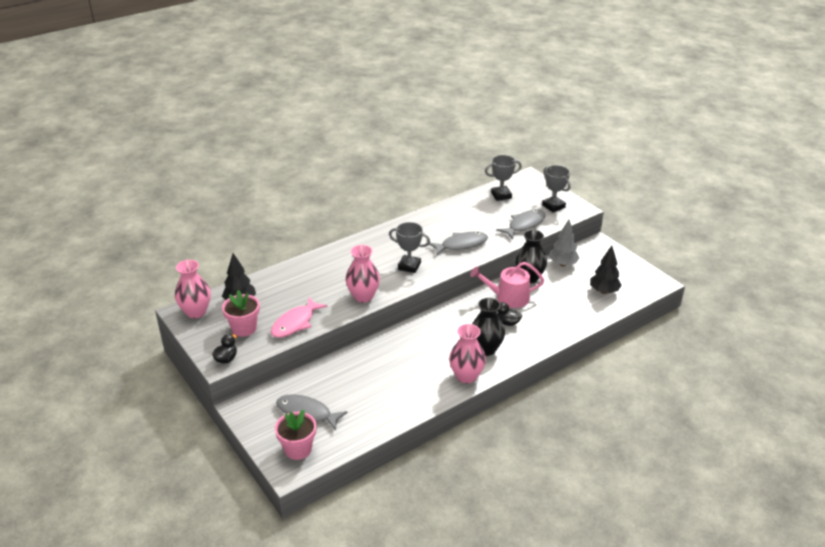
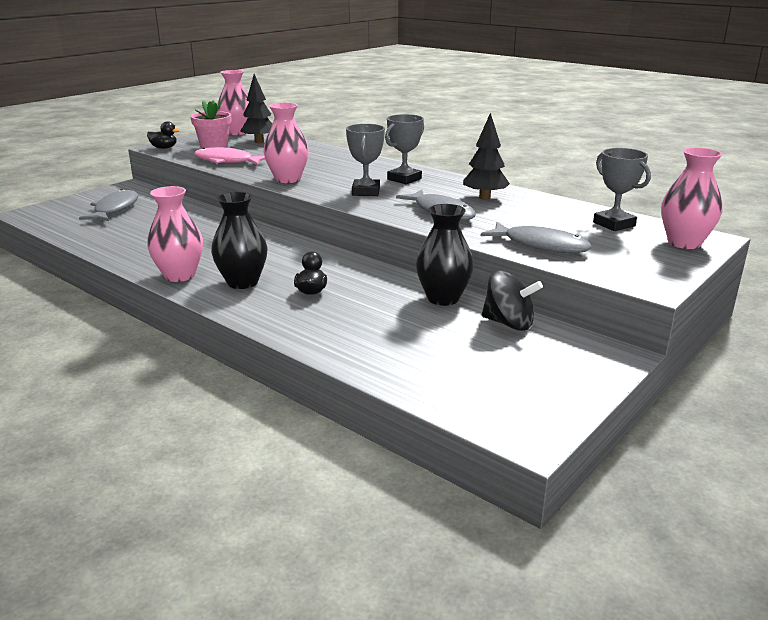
camera: 75 degrees right, 10 degrees down
(298, 449) = (58, 212): pink flower pot -> none
(508, 297) = (377, 287): pink watering can -> none
(533, 184) = (684, 243): none -> pink vase
(553, 206) = (631, 262): grey trophy -> grey trophy (404, 179)
(563, 264) = (508, 323): grey tree -> black spinning top
(604, 291) = (449, 368): black tree -> black tree (484, 198)

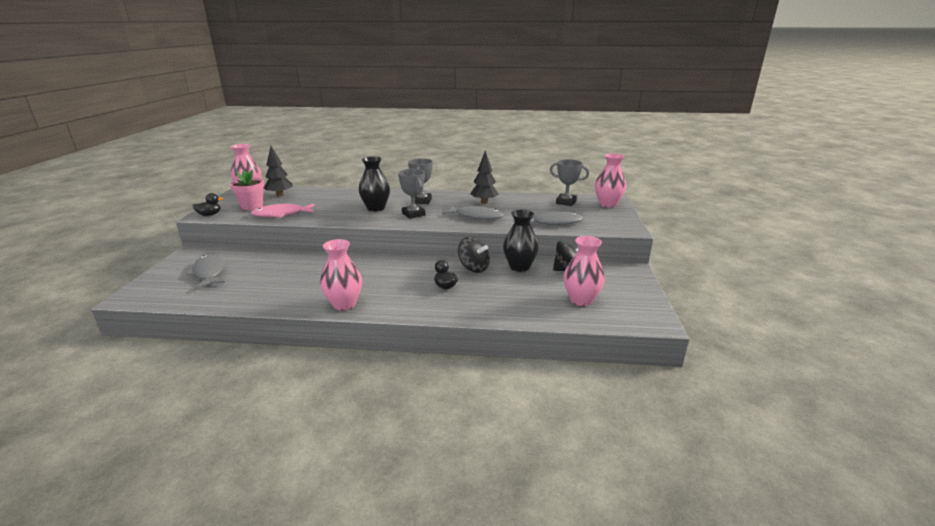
camera: 35 degrees left, 0 degrees up
(242, 282) = (394, 295): black vase -> black vase (376, 208)
(288, 179) = (349, 217): pink vase -> pink vase (581, 300)
(380, 281) = (473, 268): none -> black spinning top

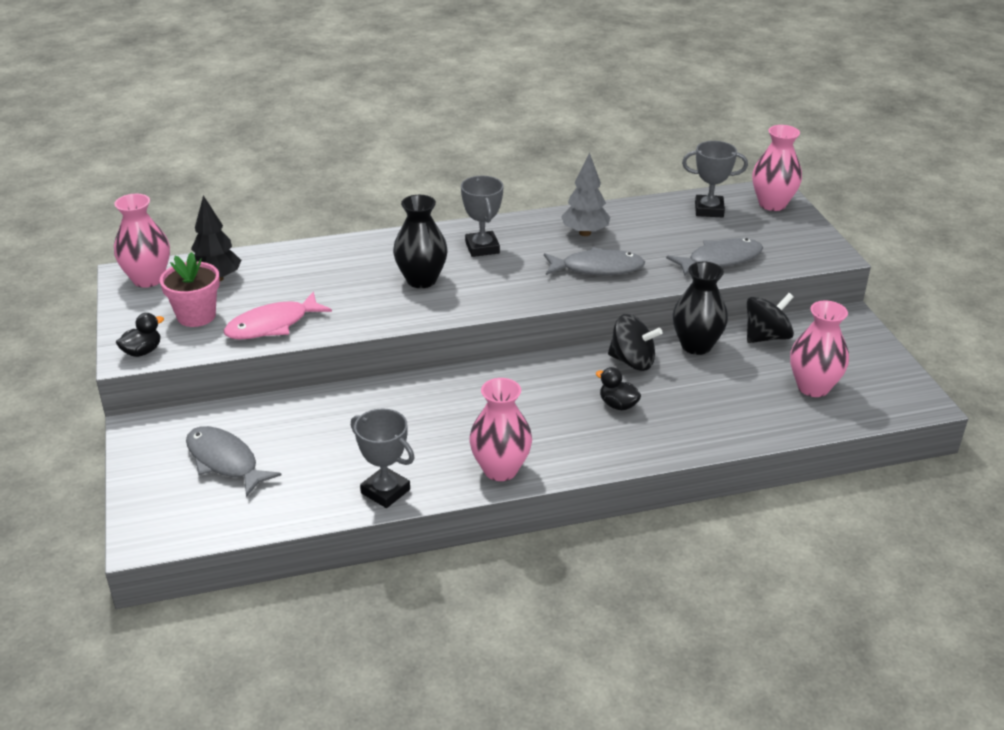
camera: 20 degrees left, 10 degrees up
(413, 214) = (495, 282): grey trophy -> grey trophy (385, 491)
(484, 202) = (585, 233): black tree -> grey tree

